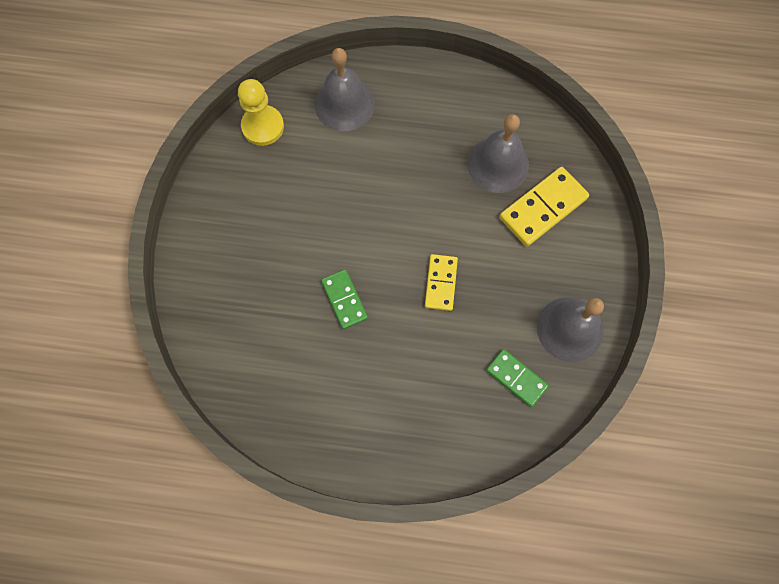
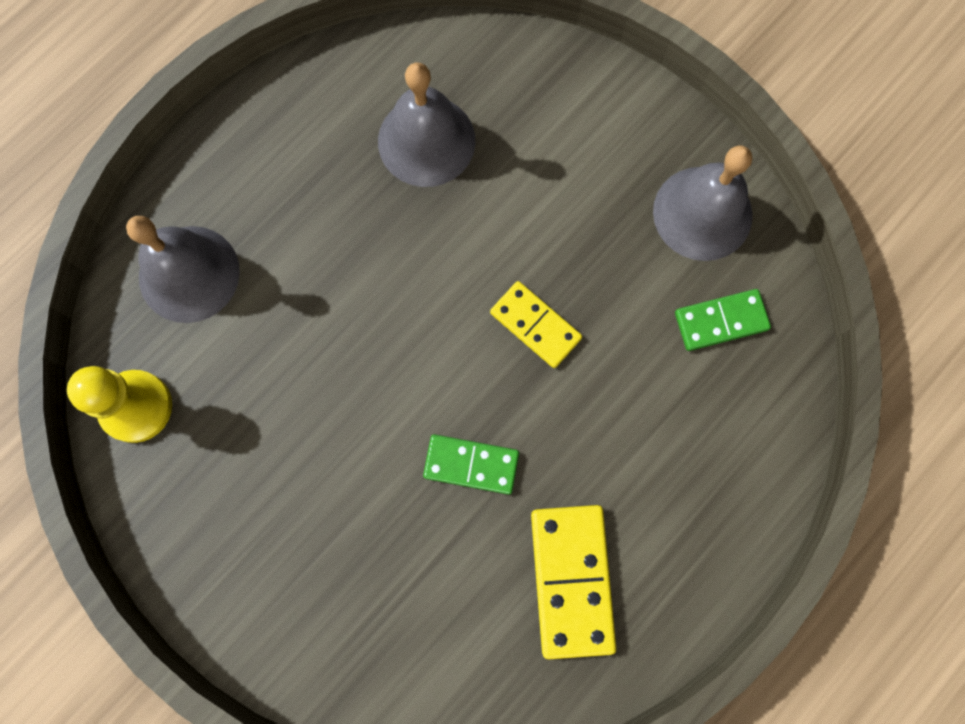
camera: 55 degrees left, 5 degrees up
(543, 208) = (525, 130): yellow domino -> yellow domino (571, 580)

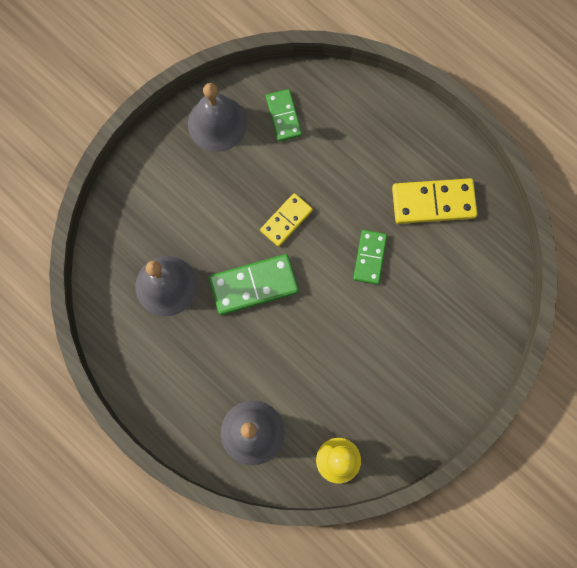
camera: 90 degrees left, 0 degrees up
(425, 274) = (253, 285): none -> green domino

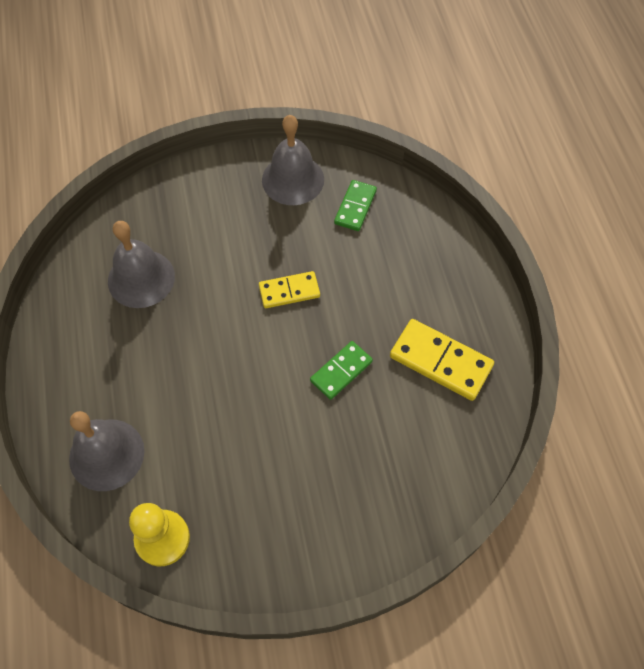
camera: 35 degrees right, 15 degrees down
(253, 285) = (216, 326): green domino -> none

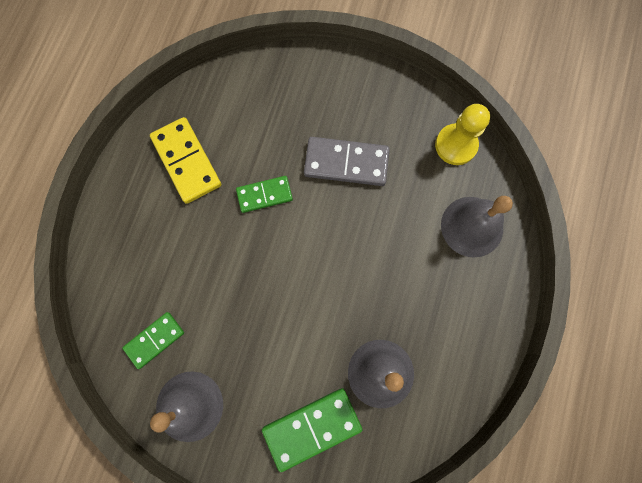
camera: 150 degrees left, 15 degrees up
(181, 212) = (312, 428): none -> green domino
(276, 449) = (346, 163): none -> grey domino
(289, 291) = (262, 287): yellow domino -> none

